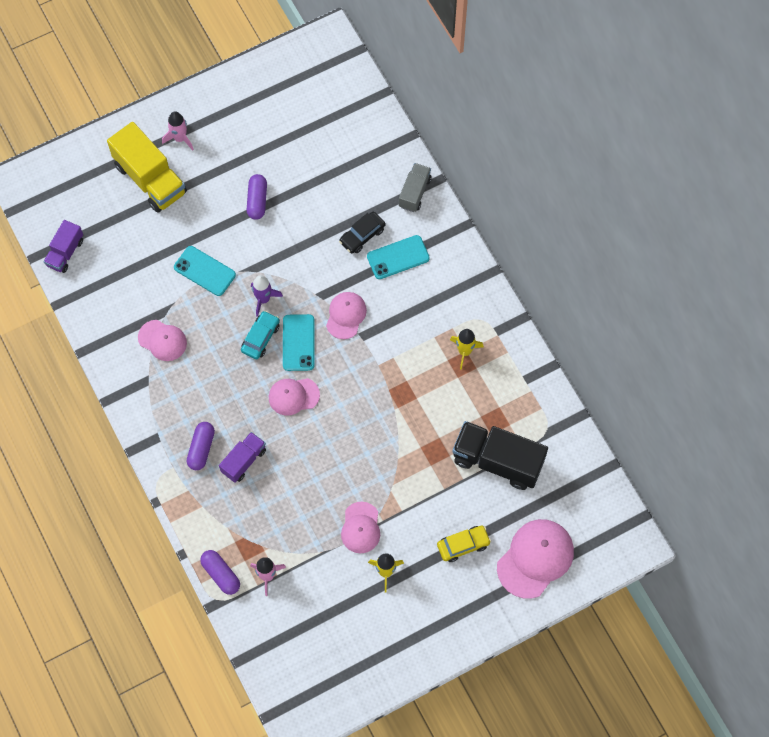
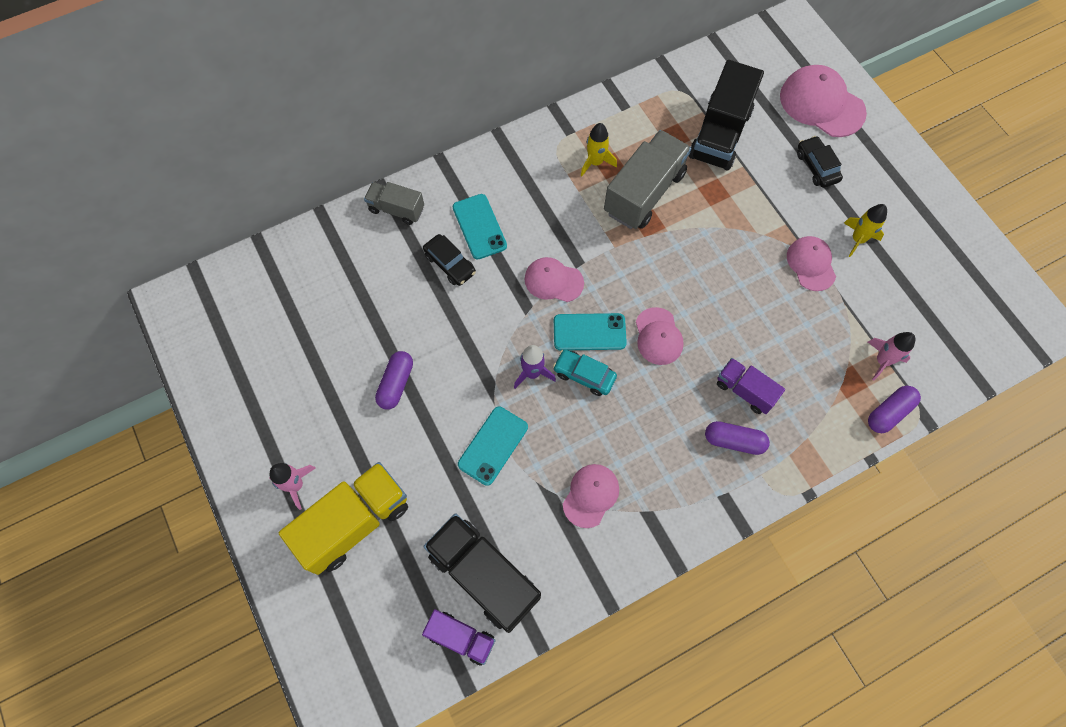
camera: 90 degrees left, 0 degrees up
(107, 266) = (484, 575): none -> black truck
(257, 201) = (396, 384): purple capsule -> purple capsule turned 75 degrees counterclockwise
(360, 528) = (811, 264): pink cap -> pink cap turned 105 degrees counterclockwise
(433, 391) = (644, 193): none -> grey truck
(463, 545) = (816, 167): yellow car -> black car

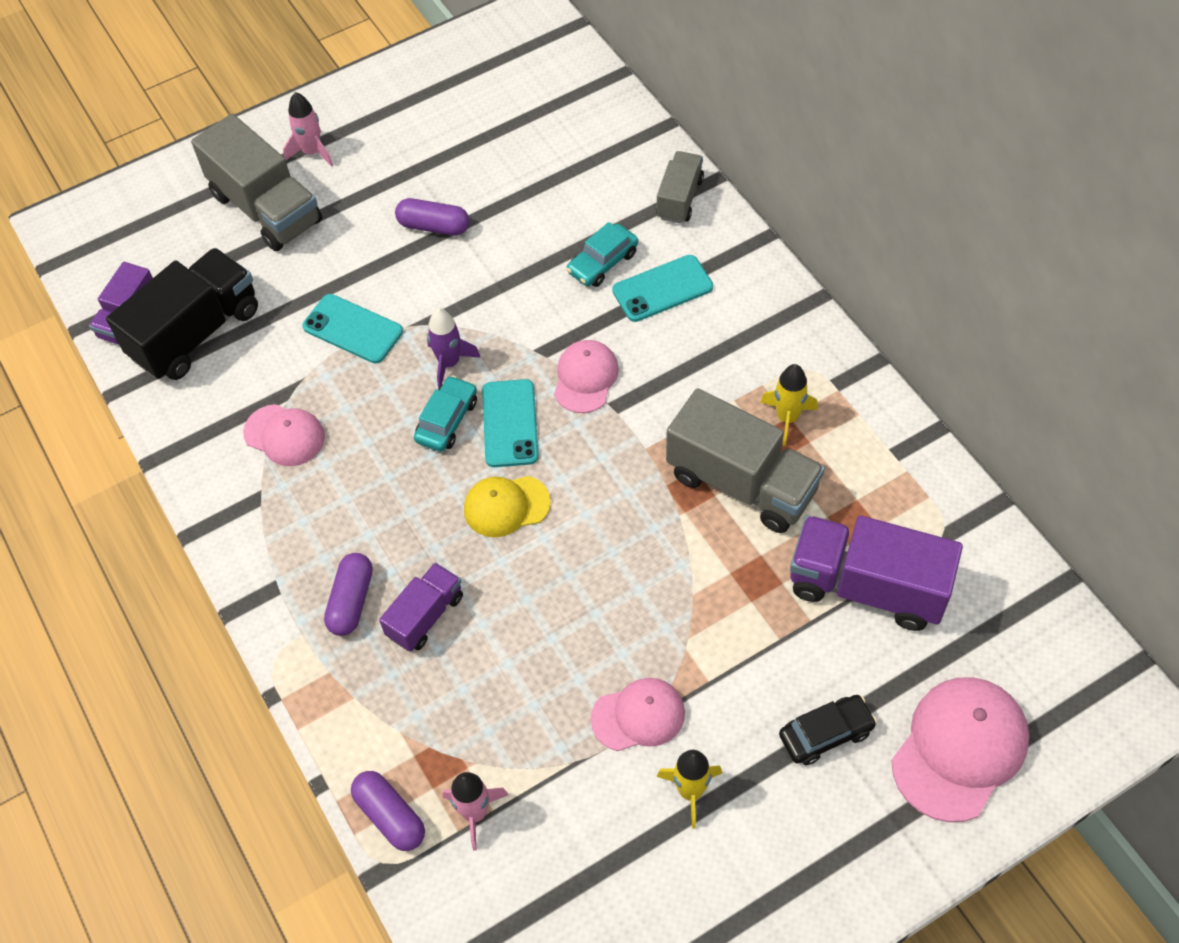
camera: 90 degrees right, 10 degrees down
(354, 523) = (266, 208): yellow truck -> grey truck
(450, 264) = (602, 262): black car -> turquoise car
(658, 336) = (506, 506): pink cap -> yellow cap
(719, 134) = (867, 587): black truck -> purple truck

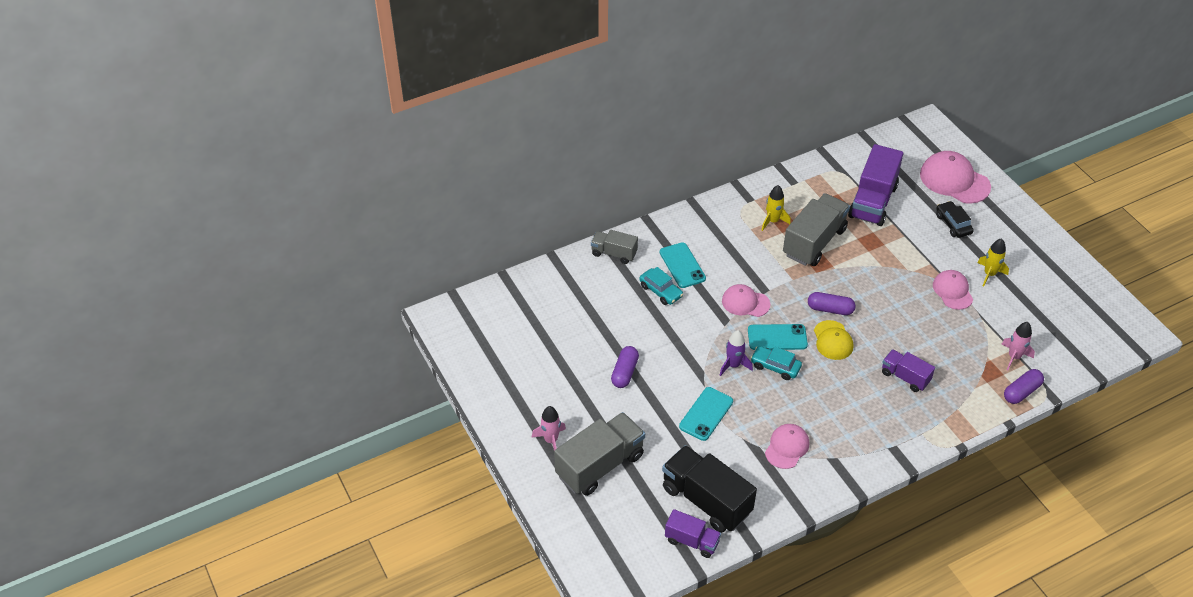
camera: 90 degrees left, 10 degrees down
(351, 601) = (898, 411): purple capsule -> purple capsule (830, 309)

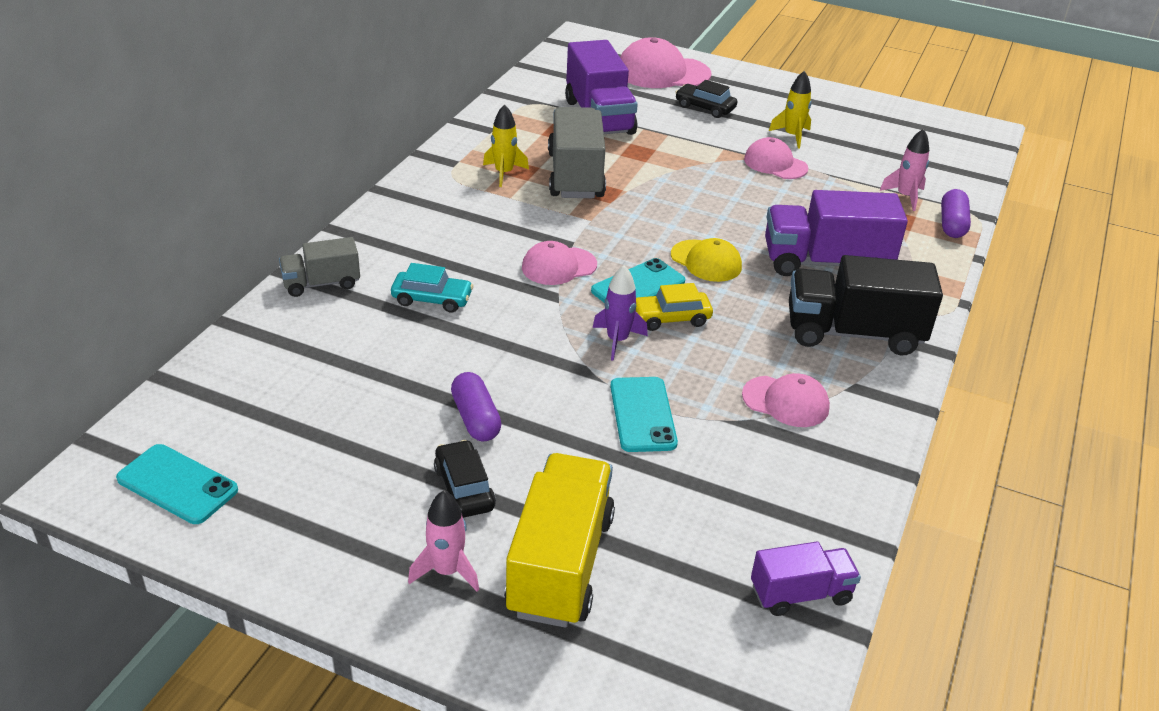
camera: 40 degrees left, 10 degrees down
(589, 406) = (464, 488): none -> black car
(600, 465) = (560, 564): grey truck -> yellow truck
(682, 265) = (434, 259): turquoise phone -> turquoise phone (177, 484)
(706, 500) = (759, 525): black truck -> black truck (853, 333)
(775, 367) = (670, 318): turquoise car -> yellow car
(787, 447) = (786, 402): pink cap -> pink cap turned 120 degrees clockwise
(830, 309) = (667, 232): purple capsule -> none
(905, 377) = (826, 262): purple truck -> purple truck, size x1.78

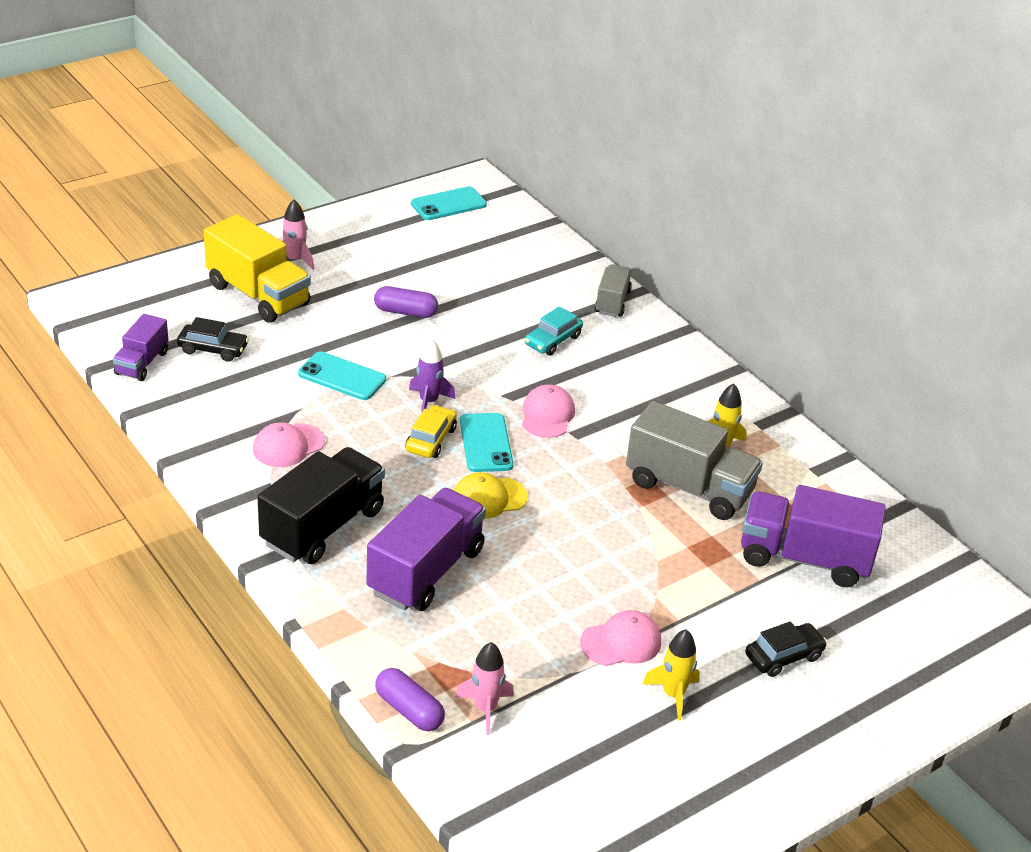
camera: 120 degrees right, 0 degrees up
(464, 488) = (349, 286): black car -> black car (213, 349)
(662, 72) = (898, 668): pink cap -> none

